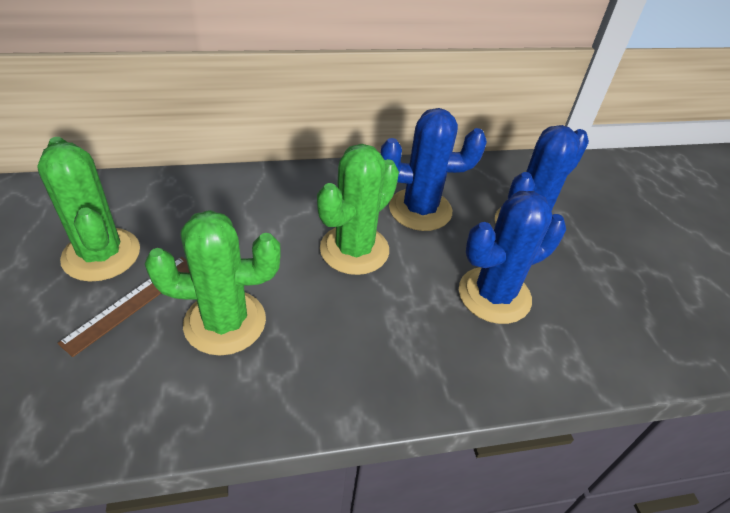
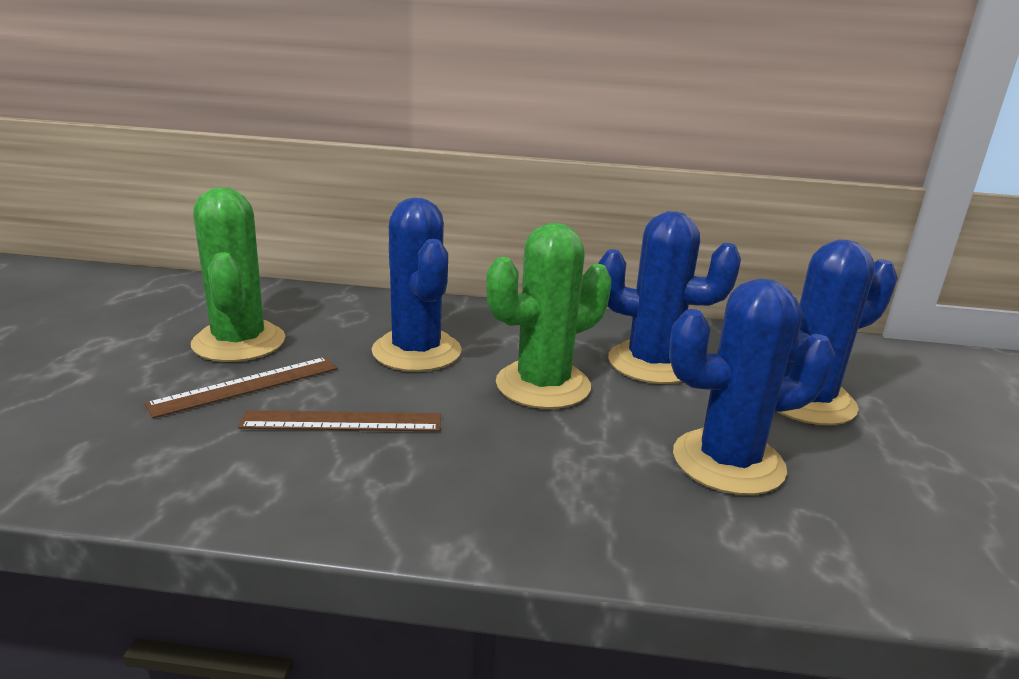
camera: 20 degrees right, 20 degrees down
(225, 322) = (342, 421): green cactus -> brown ruler
(249, 234) = (416, 351): none -> blue cactus

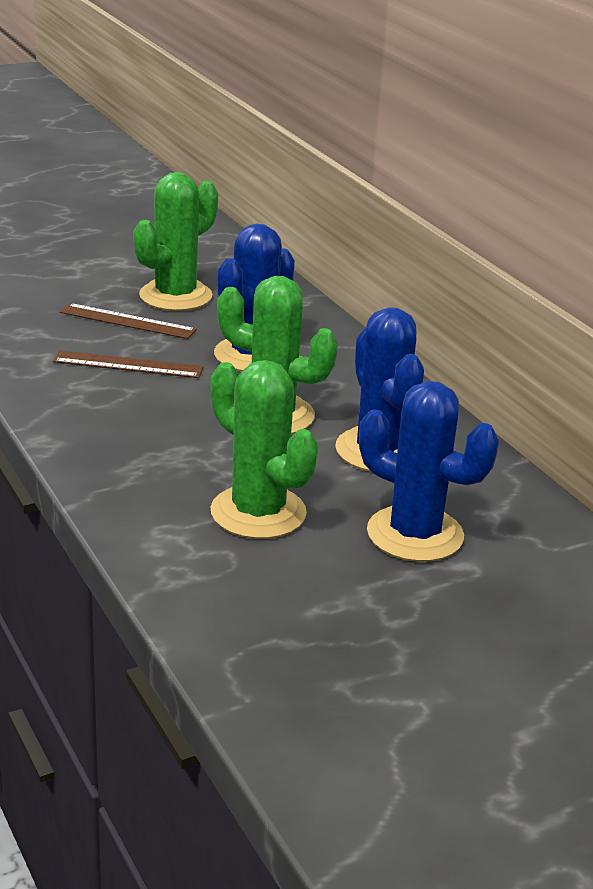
camera: 55 degrees right, 5 degrees up
(342, 421) = (128, 364): brown ruler -> brown ruler turned 45 degrees counterclockwise
(728, 462) = (258, 513): blue cactus -> green cactus

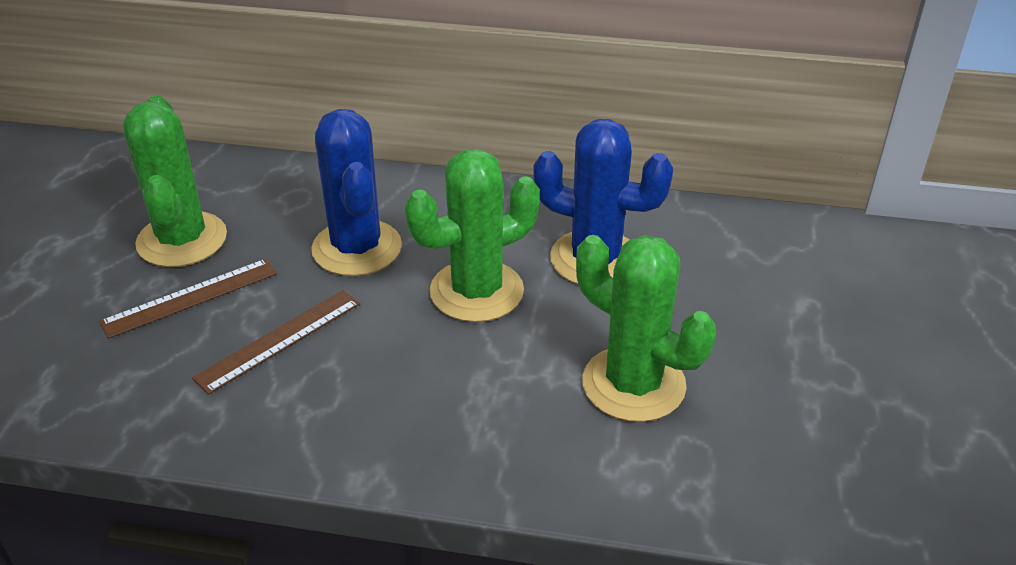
camera: 50 degrees left, 10 degrees up
(258, 513) = (633, 384): green cactus -> green cactus turned 45 degrees clockwise
(415, 534) = (739, 307): blue cactus -> none

